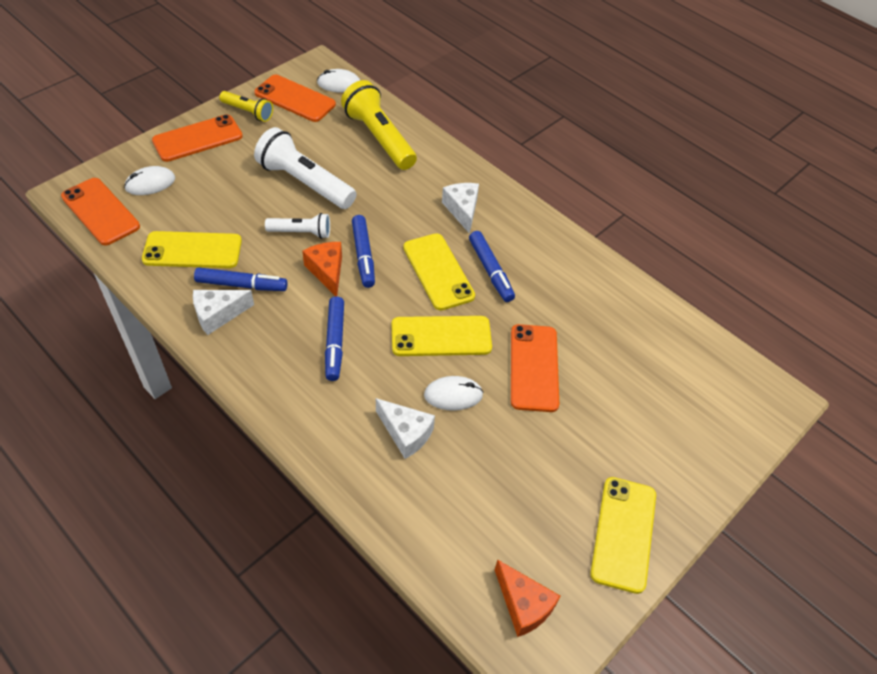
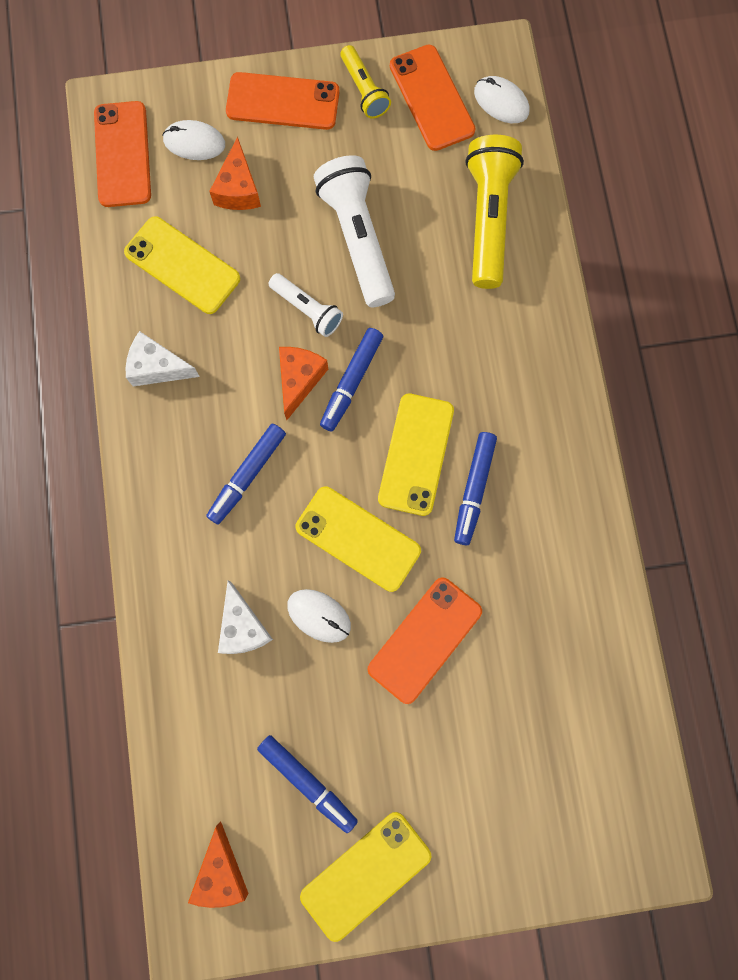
camera: 40 degrees right, 25 degrees up
(201, 193) = (238, 189): none -> orange cheese
(241, 285) = (202, 342): blue marker -> blue marker (307, 782)
(462, 210) = (506, 386): white cheese -> none

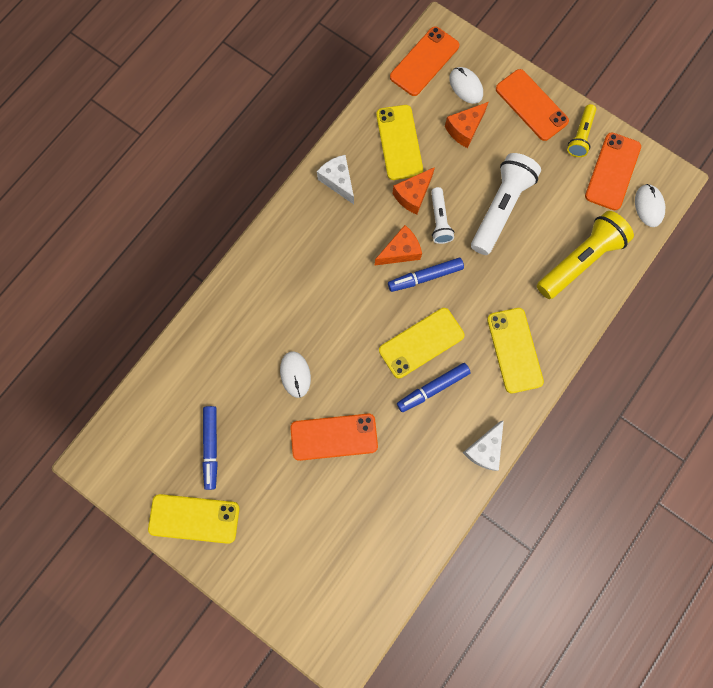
camera: 45 degrees right, 0 degrees up
(221, 872) = (132, 447): orange cheese -> orange cheese (413, 195)
(243, 627) = (255, 344): white cheese -> white cheese (484, 449)
(248, 475) = (329, 274): blue marker -> none
(358, 539) = (351, 356): yellow phone -> yellow phone (514, 350)

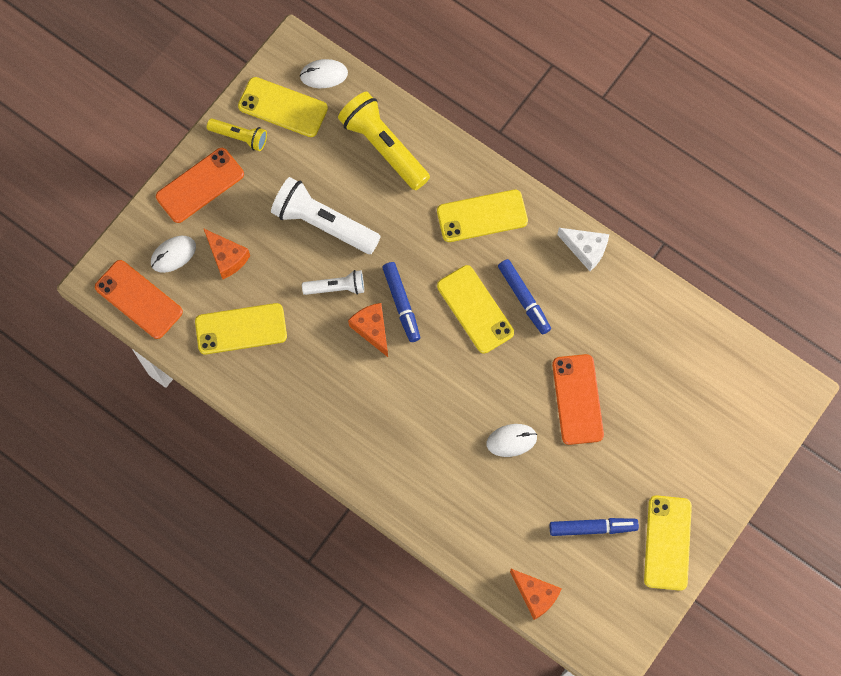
camera: 90 degrees left, 5 degrees down
(338, 181) = (287, 396): white cheese -> none
(413, 195) = (306, 315): orange cheese -> orange cheese (535, 595)
(612, 171) = (283, 107): orange phone -> yellow phone

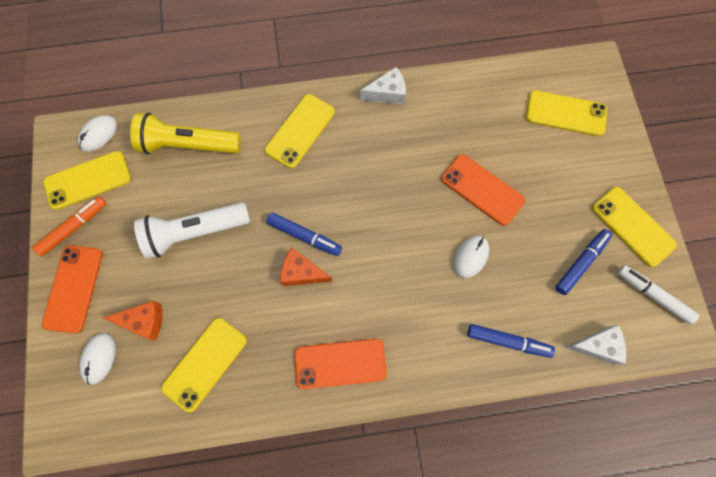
camera: 45 degrees left, 0 degrees up
(138, 299) = (101, 419): orange phone -> orange phone (340, 363)
(240, 137) = (73, 228): yellow flashlight -> orange marker
(336, 287) = (247, 267): white flashlight -> none
(475, 309) = (357, 194): yellow phone -> yellow phone (565, 113)
(524, 298) = (381, 158): blue marker -> blue marker (507, 341)
(535, 595) = (597, 346): orange cheese -> white cheese
(622, 605) = (653, 295): none -> white marker

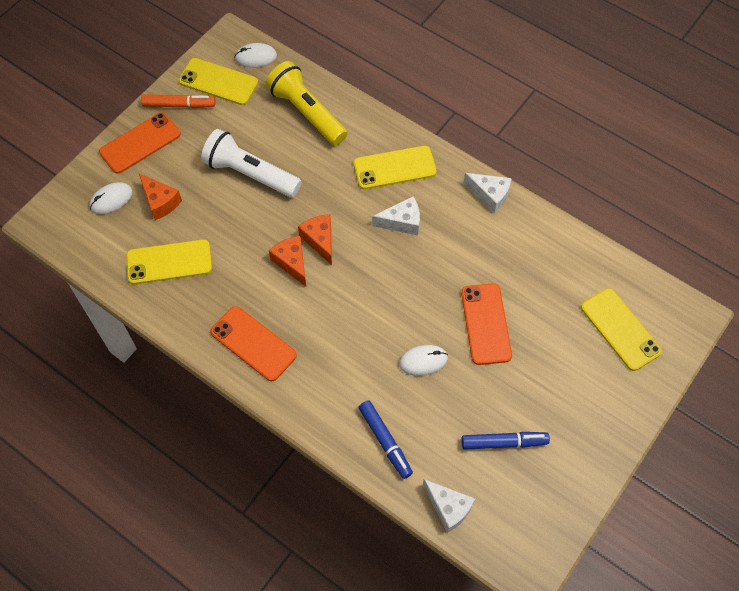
camera: 45 degrees right, 10 degrees down
(304, 236) = (320, 240): blue marker -> orange cheese
(348, 167) = (402, 222): none -> white cheese
(633, 226) = (578, 457): yellow phone -> none
(653, 295) = (536, 518): white marker -> none

